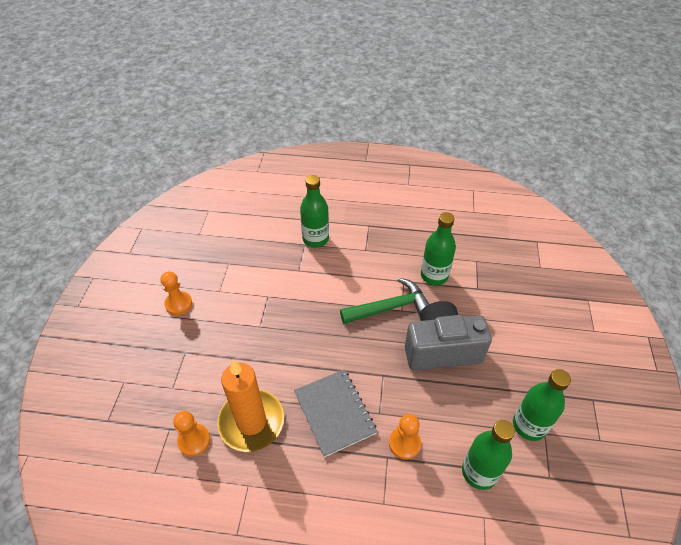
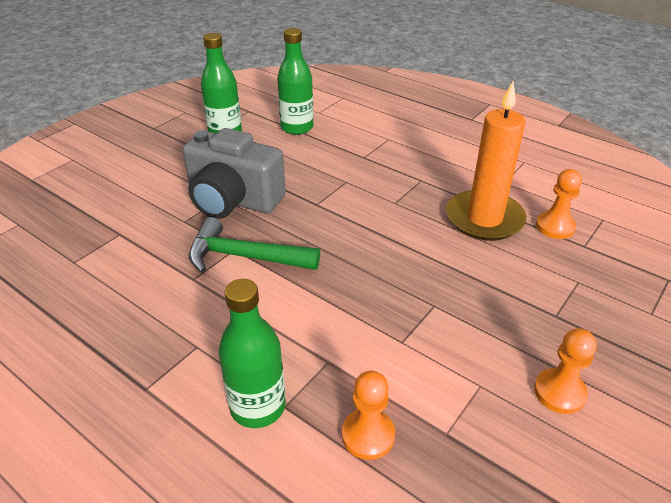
camera: 150 degrees left, 10 degrees down
(334, 413) = (390, 196): grey notebook -> none
(404, 443) = (341, 158): orange pawn -> orange pawn (368, 435)
(434, 275) = (148, 268): green bottle -> none

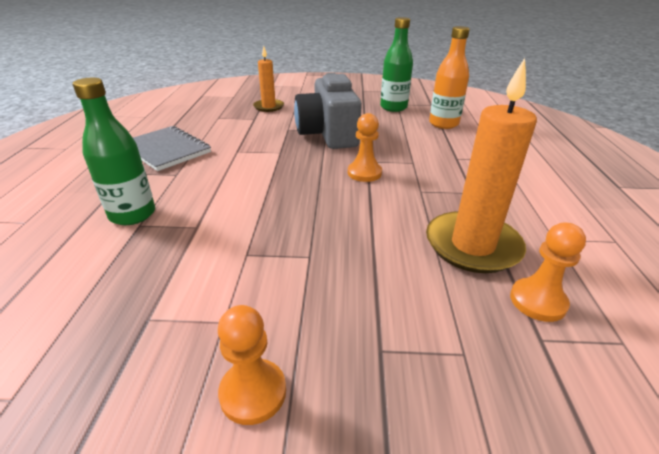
camera: 55 degrees right, 5 degrees down
(101, 210) = (268, 107): none -> orange candle
(117, 337) = (166, 150): none -> grey notebook
(245, 257) = (276, 158): green hammer -> none
(297, 127) = (443, 124): green bottle -> orange bottle
(368, 435) = (126, 273): orange pawn -> orange pawn (364, 173)

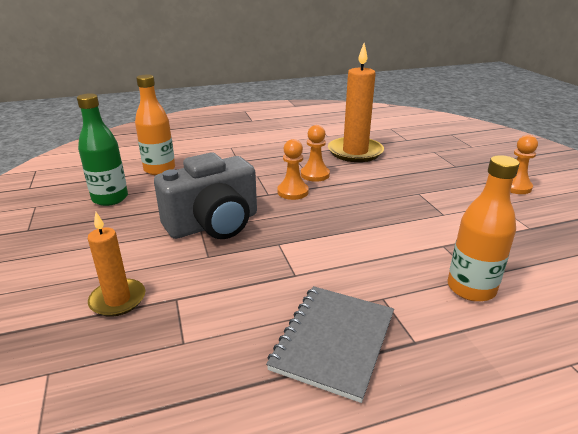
camera: 110 degrees left, 5 degrees down
(133, 214) = (471, 288): green bottle -> orange bottle
(537, 301) = (384, 139): orange pawn -> orange pawn (315, 175)

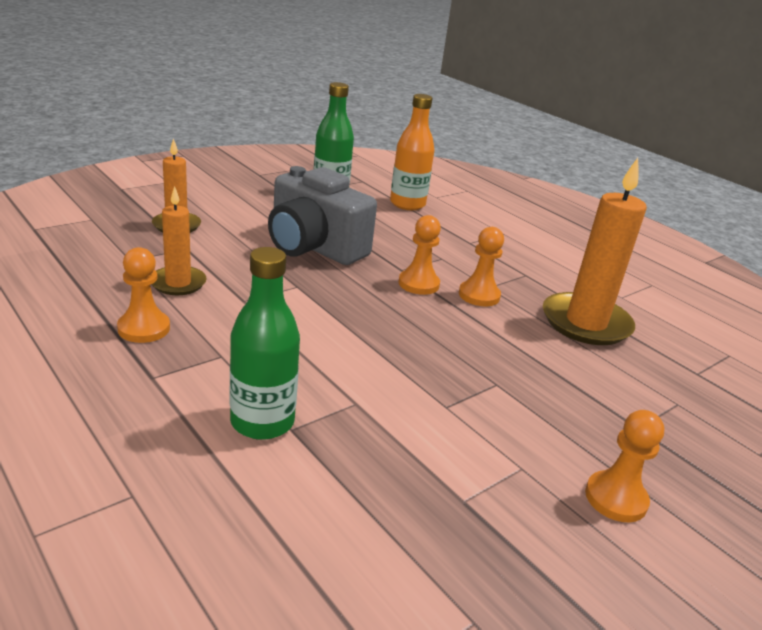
camera: 65 degrees right, 0 degrees up
(251, 311) = (178, 283): none -> orange candle
(333, 341) = (144, 328): grey notebook -> orange pawn
(471, 288) = (262, 422): orange bottle -> green bottle

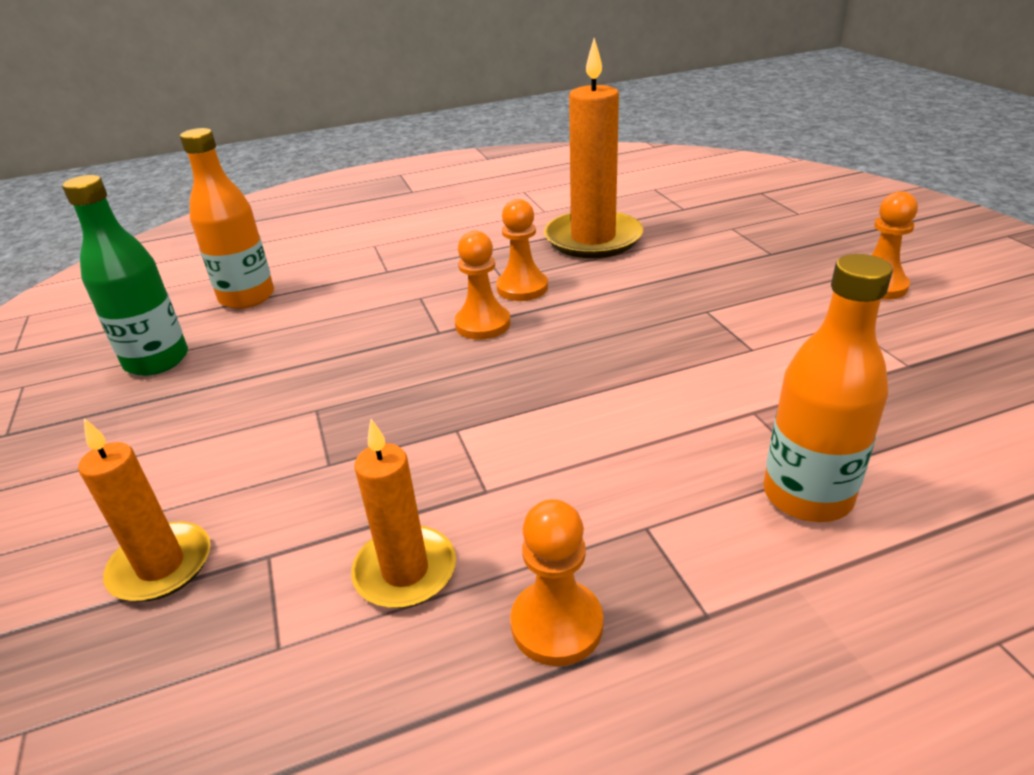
camera: 65 degrees left, 5 degrees up
(262, 422) = (807, 495): green bottle -> orange bottle
(314, 247) = (340, 399): grey camera -> none

